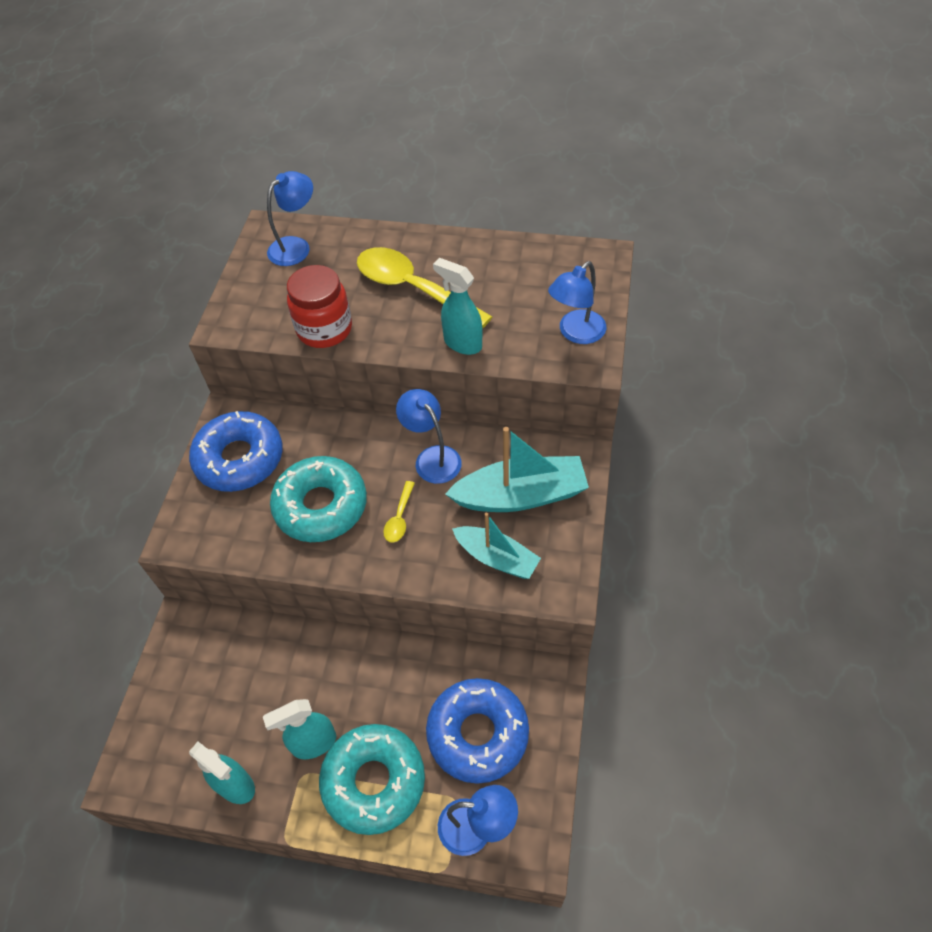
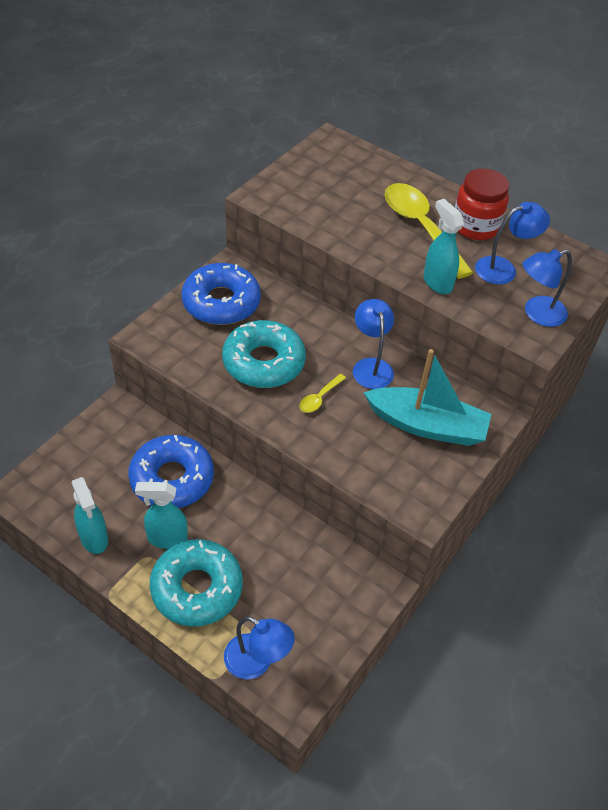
camera: 20 degrees right, 5 degrees down
(296, 246) = (345, 161): blue lamp -> blue lamp (503, 268)
(324, 329) = (333, 228): red jar -> red jar (475, 226)
(478, 734) = (296, 595): blue donut -> blue donut (172, 479)
(496, 558) = (380, 461): turquoise boat -> none

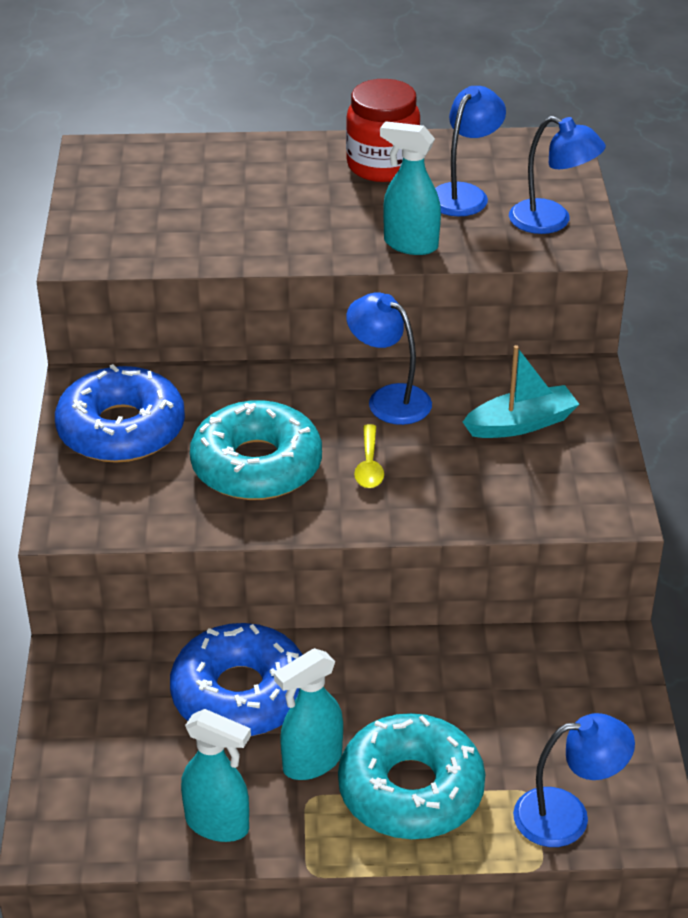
camera: 35 degrees left, 10 degrees down
(421, 227) = (322, 197): yellow spoon -> none
(426, 425) = (521, 424): turquoise boat -> turquoise boat, size x0.64
(537, 314) = (551, 221): blue lamp -> blue lamp turned 90 degrees counterclockwise

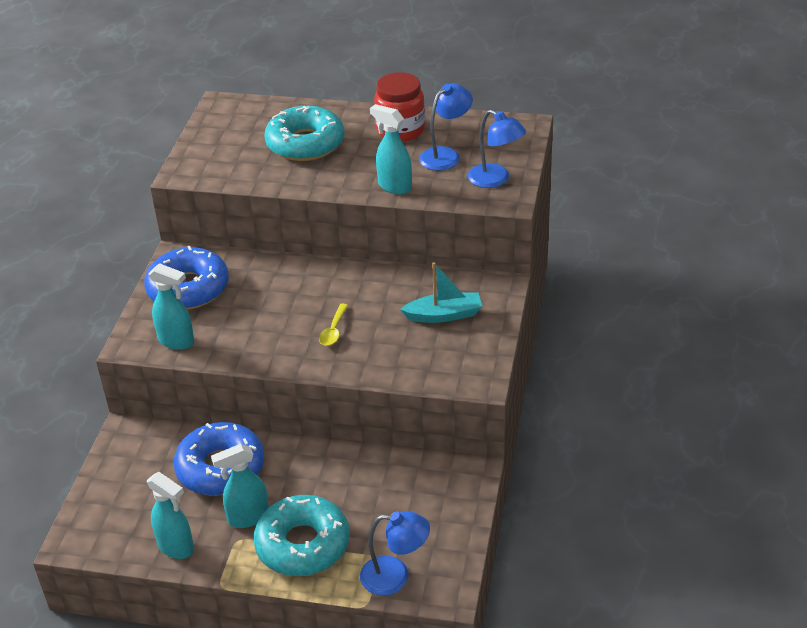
camera: 15 degrees right, 0 degrees up
(136, 510) = (176, 341): none -> turquoise spray bottle
(256, 465) = (262, 322): turquoise donut -> turquoise donut (305, 143)
(389, 399) = (365, 288): blue lamp -> none

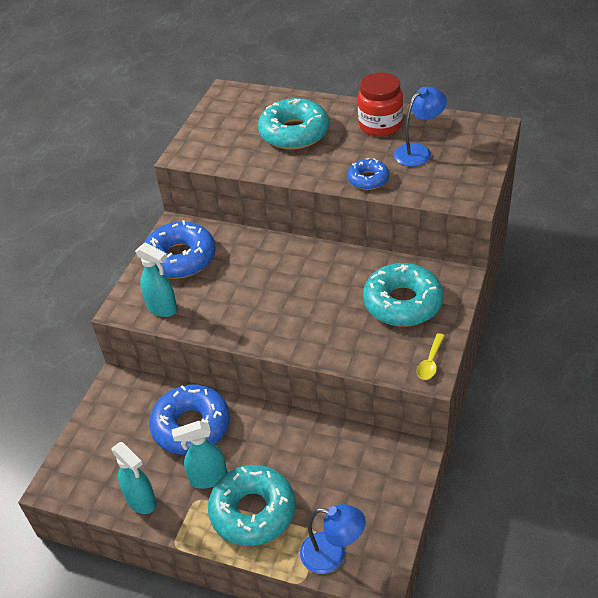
camera: 10 degrees right, 5 degrees up
(333, 330) = (301, 310): yellow spoon -> yellow spoon (430, 362)
(394, 186) = (368, 179): turquoise spray bottle -> blue donut
(444, 315) = (402, 303): turquoise boat -> turquoise donut
(495, 180) = (462, 179): blue lamp -> none

